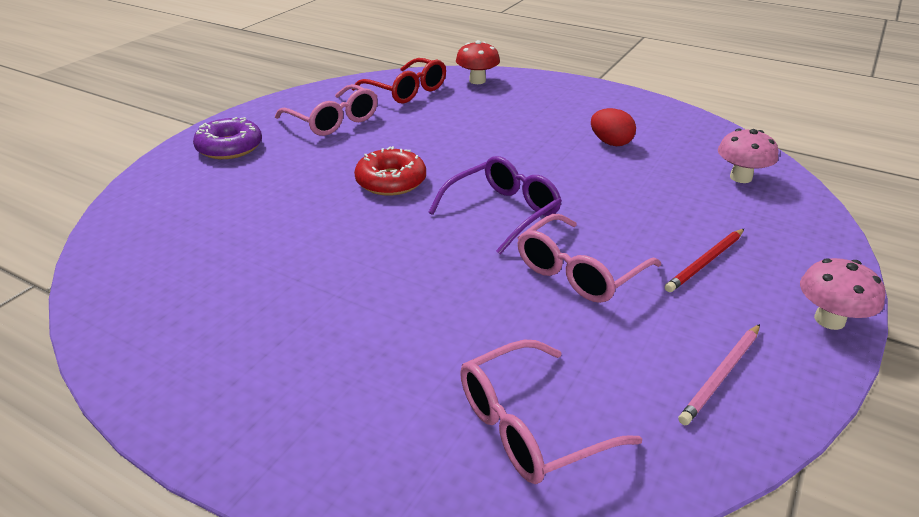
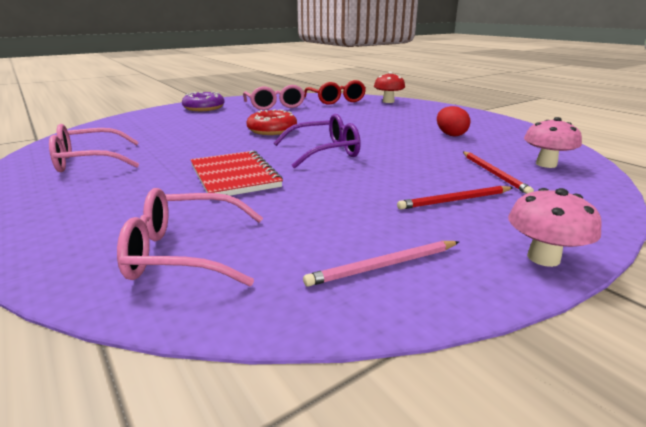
camera: 25 degrees right, 10 degrees down
(445, 289) = (234, 176): none -> red notebook
(579, 272) = (340, 186): pink glasses -> pink glasses (89, 161)
(706, 207) = (493, 174): none -> red pencil

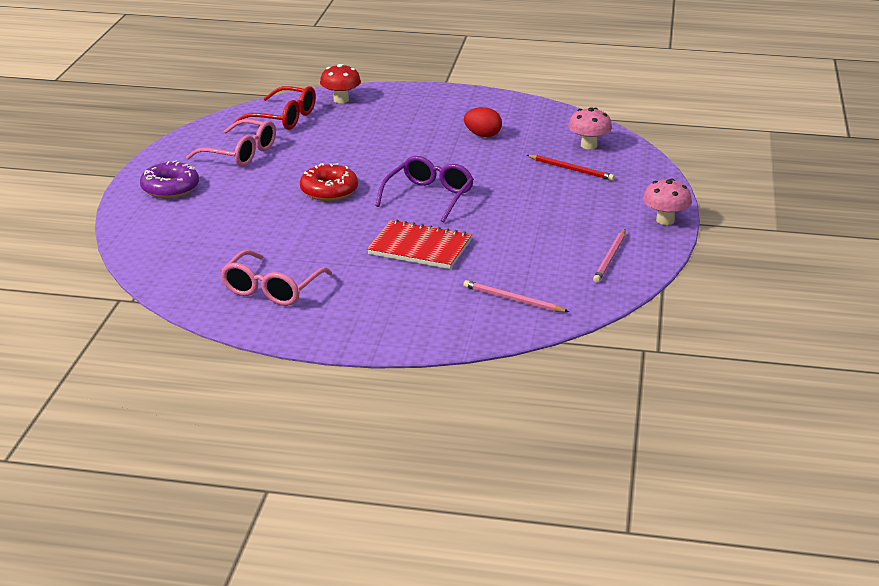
camera: 45 degrees left, 5 degrees up
(184, 252) = (513, 299): pink glasses -> pink pencil
(455, 200) = (582, 203): red pencil -> none

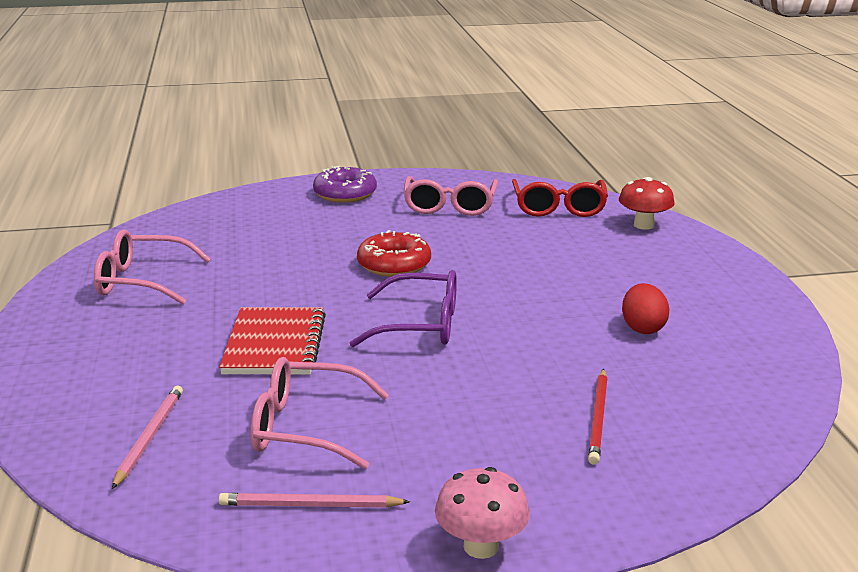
camera: 70 degrees right, 5 degrees down
(531, 250) = (305, 427): none -> pink glasses
(588, 145) = (702, 420): pink mushroom -> none

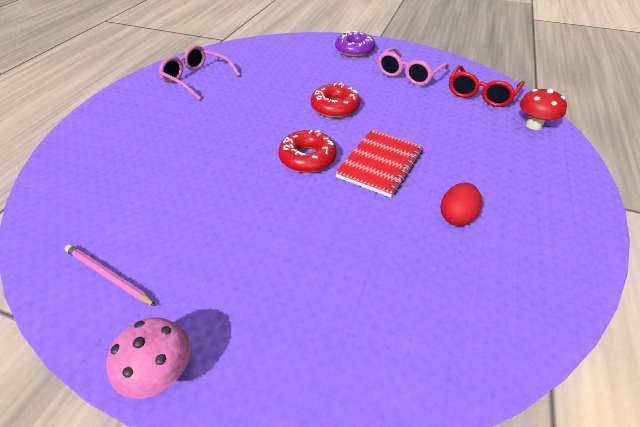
camera: 30 degrees right, 20 degrees up
(149, 437) = (91, 184): pink pencil -> none
(274, 344) = (215, 143): red notebook -> red notebook (380, 164)
(305, 427) = (168, 212): pink glasses -> none
(421, 325) = (307, 158): purple glasses -> red donut
(598, 418) = (349, 289): red pencil -> none

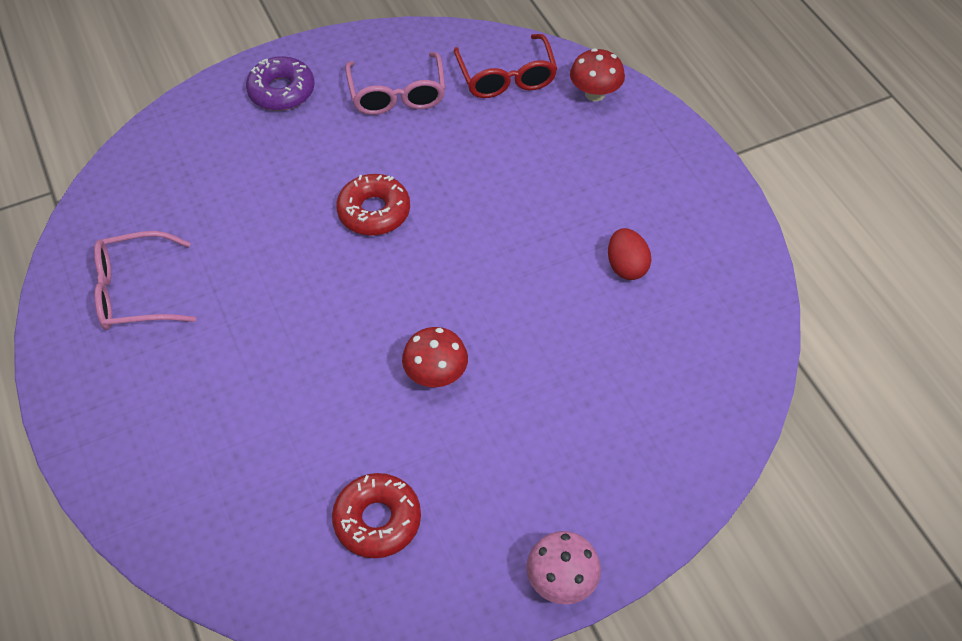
camera: 45 degrees left, 10 degrees up
(108, 276) = (415, 568): pink pencil -> none
(265, 190) = (436, 374): none -> red mushroom
(307, 158) = (429, 305): red donut -> red donut (377, 520)
(380, 164) = (506, 257): red notebook -> none

